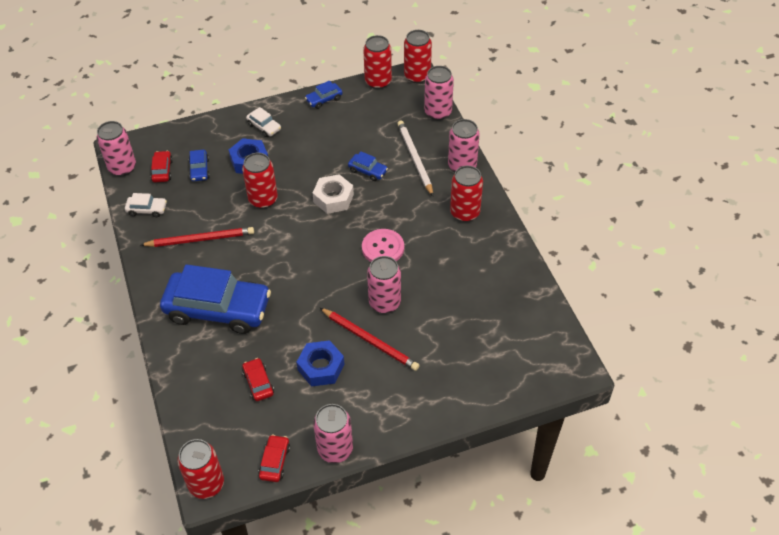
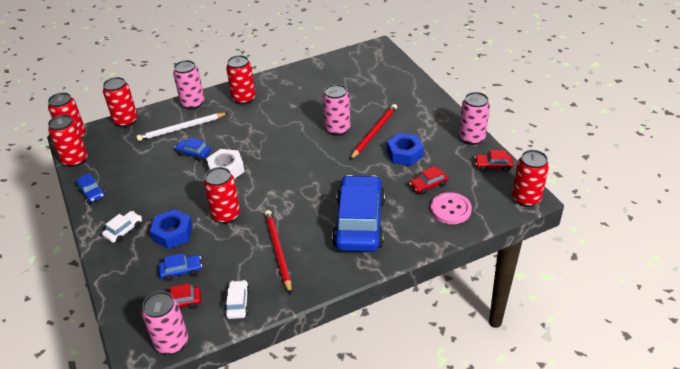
camera: 95 degrees left, 10 degrees down
(368, 171) = (193, 153): blue car -> blue car turned 90 degrees counterclockwise
(383, 248) = (282, 135): pink button -> pink button (450, 209)
(438, 112) = (126, 121): pink can -> red can

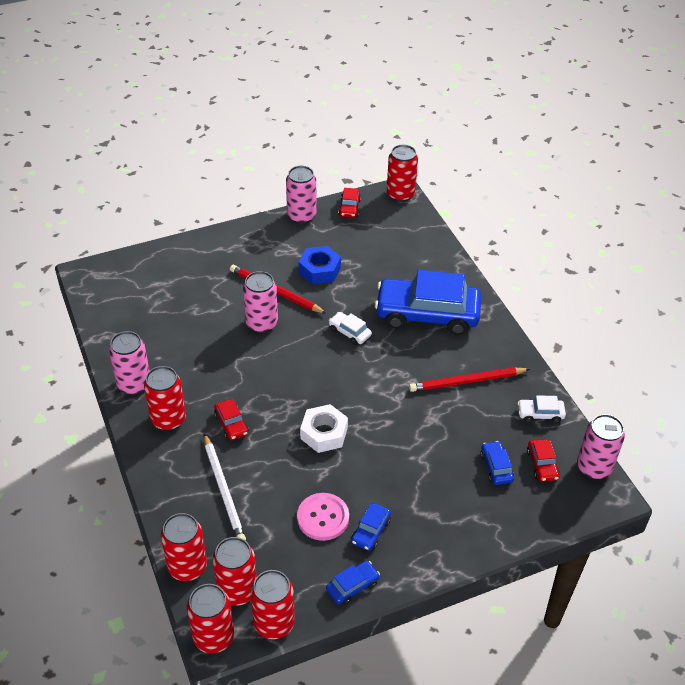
camera: 90 degrees left, 5 degrees up
(124, 231) = (429, 535): white car -> white car (349, 332)
(173, 233) = (436, 481): blue nut -> none
(193, 103) = (164, 481): pink can -> pink can (134, 384)
(193, 153) = (284, 471): blue car -> blue car (371, 531)
(226, 215) = (407, 429): red can -> red can (237, 590)
(428, 185) = (374, 257): red car -> red car (231, 424)
(450, 209) = (412, 246): pink button -> pink button (323, 518)

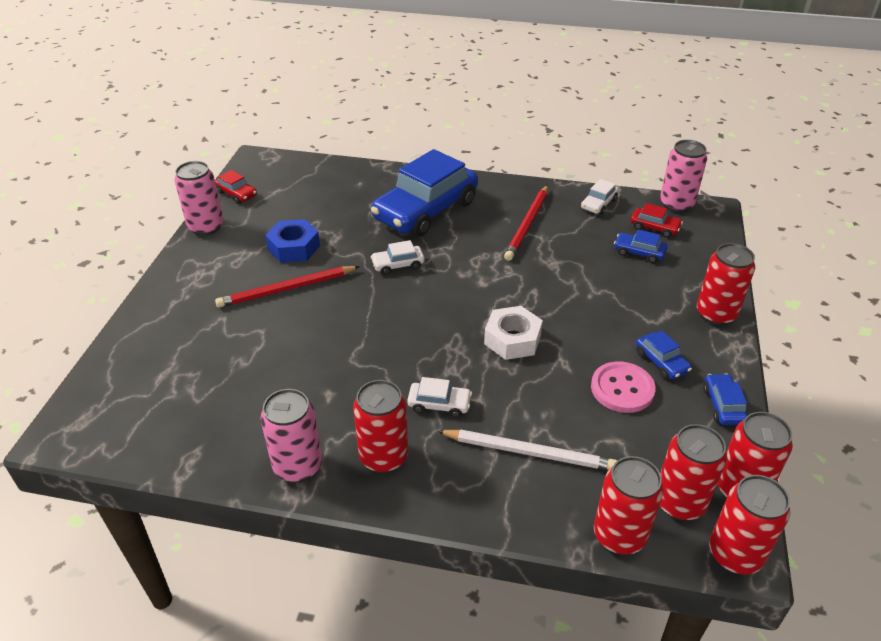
camera: 55 degrees left, 5 degrees down
(231, 424) = (439, 404): red car -> white car
(262, 323) = (320, 318): pink can -> none
(400, 194) = (260, 159): red can -> red can (716, 314)

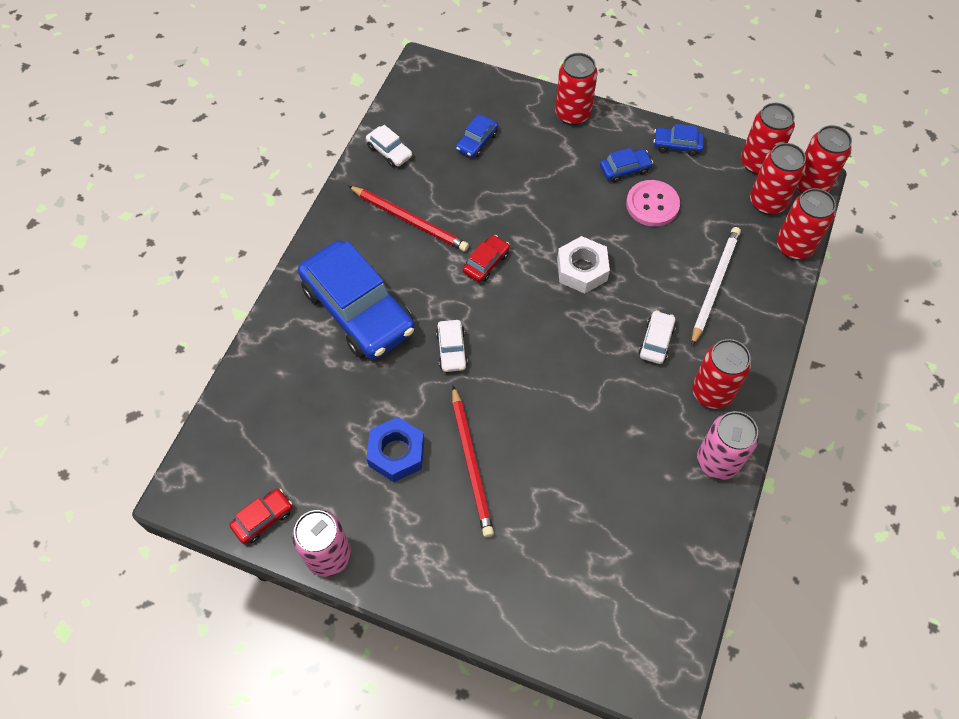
camera: 80 degrees left, 20 degrees up
(654, 227) = (441, 118): red car -> red car (486, 263)
(676, 204) = (407, 90): pink can -> none

